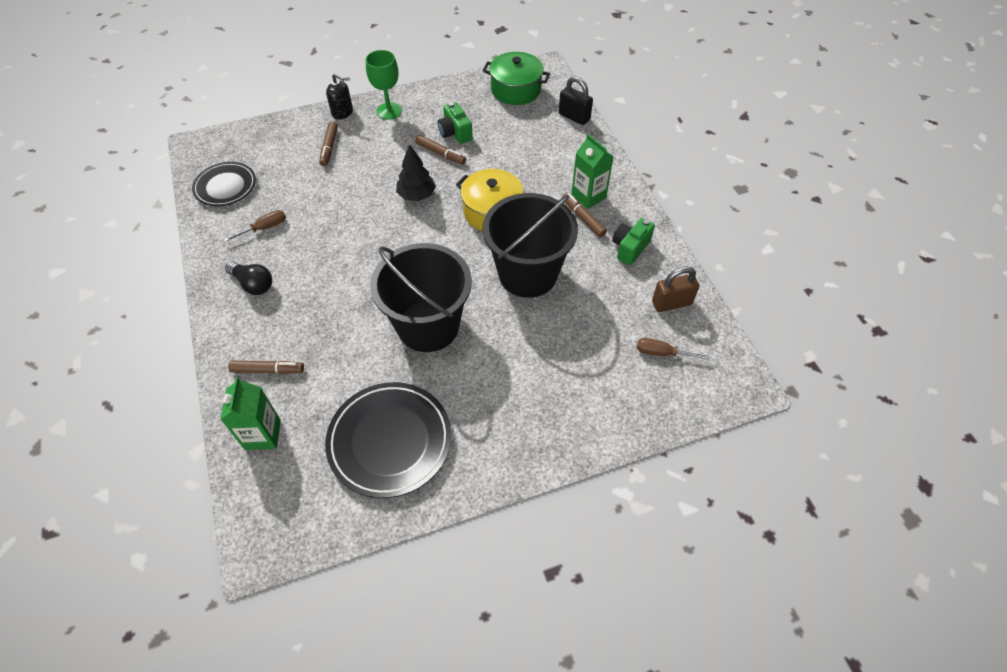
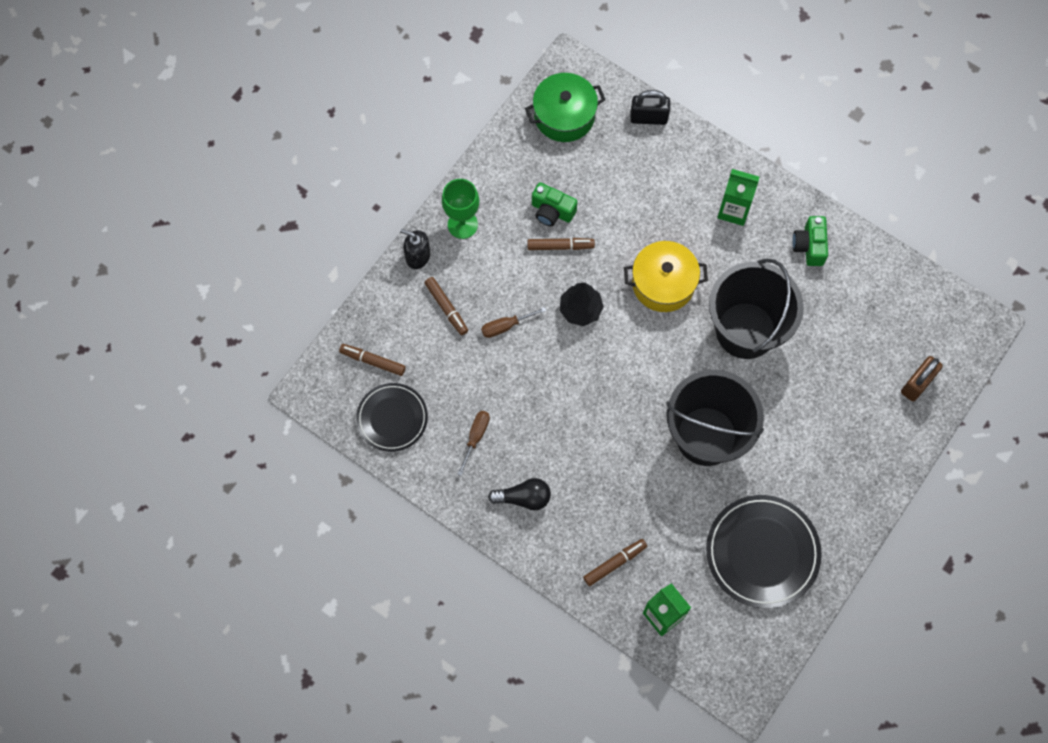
camera: 35 degrees left, 15 degrees up
(342, 112) = (417, 256): black soap dispenser -> black soap dispenser turned 150 degrees counterclockwise
(583, 218) = (747, 239): brown marker -> brown marker (373, 361)
(662, 353) = (904, 336): brown screwdriver -> brown screwdriver (506, 326)
(671, 303) = (880, 282): brown padlock -> brown padlock (917, 384)

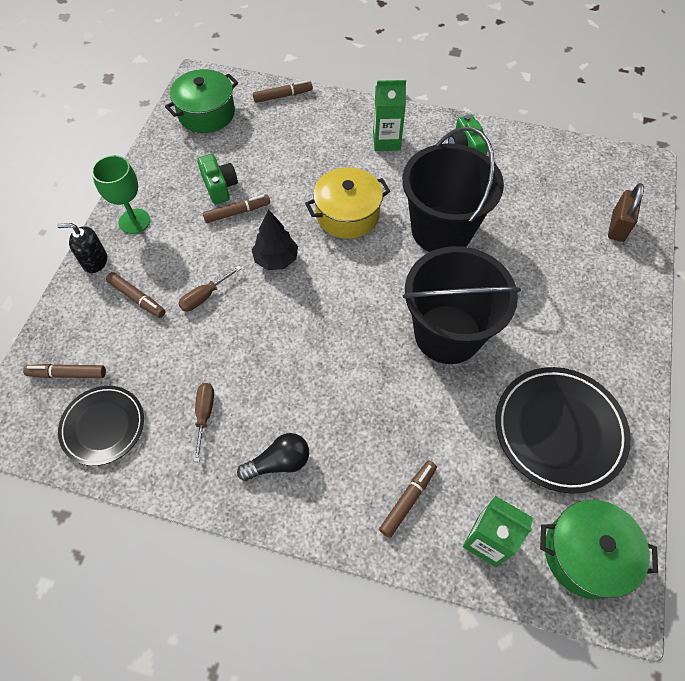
camera: 20 degrees left, 10 degrees down
(552, 211) = (219, 187): green camera -> green camera turned 120 degrees counterclockwise
(648, 117) = (282, 96): black padlock -> brown marker
(735, 652) = (586, 554): none -> green pot

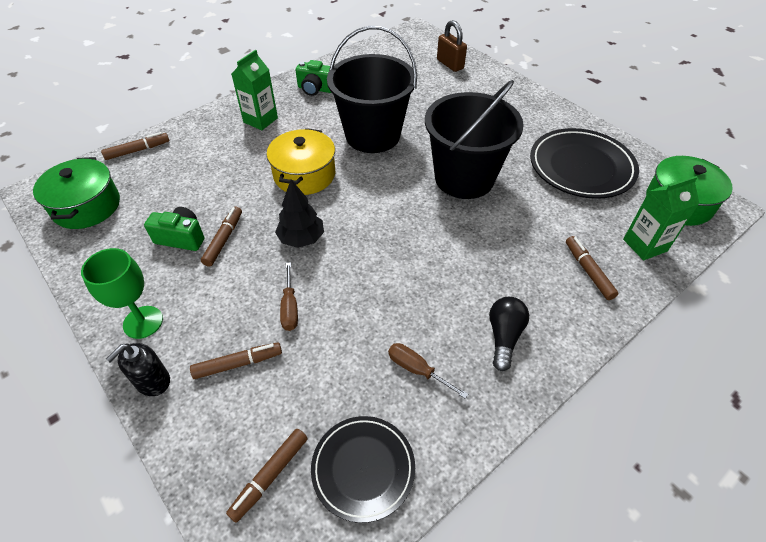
camera: 55 degrees left, 10 degrees down
(282, 96) = (137, 150): brown marker -> brown marker turned 45 degrees clockwise

